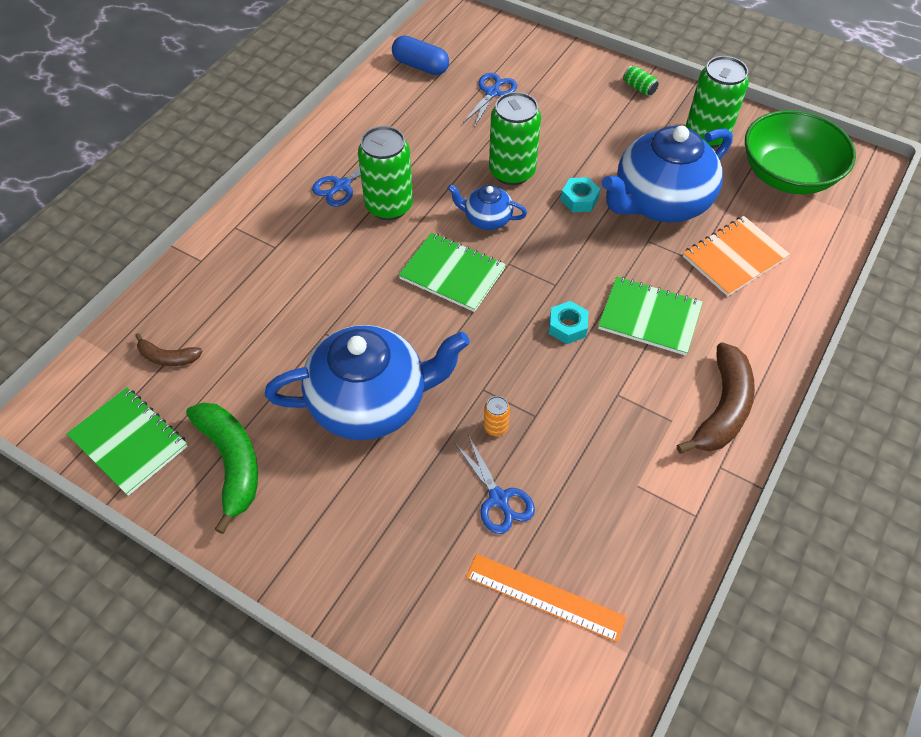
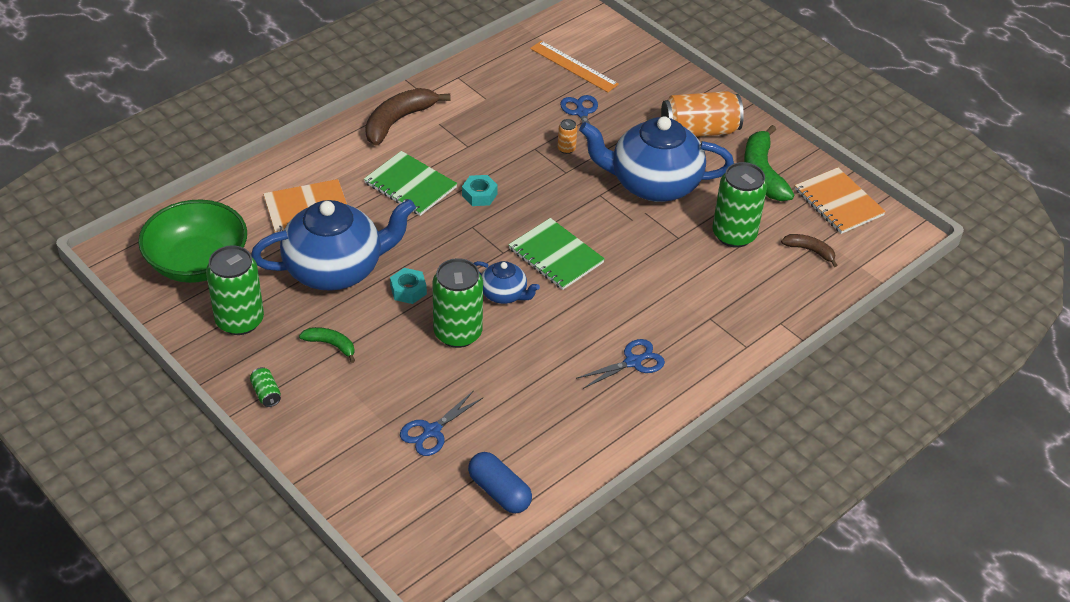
camera: 165 degrees left, 10 degrees down
(129, 441) = (838, 202): green notebook -> orange notebook
(328, 516) = (699, 131): none -> orange can
(389, 206) = (592, 329): green can -> green can (734, 235)
(615, 135) = (331, 345): none -> green banana

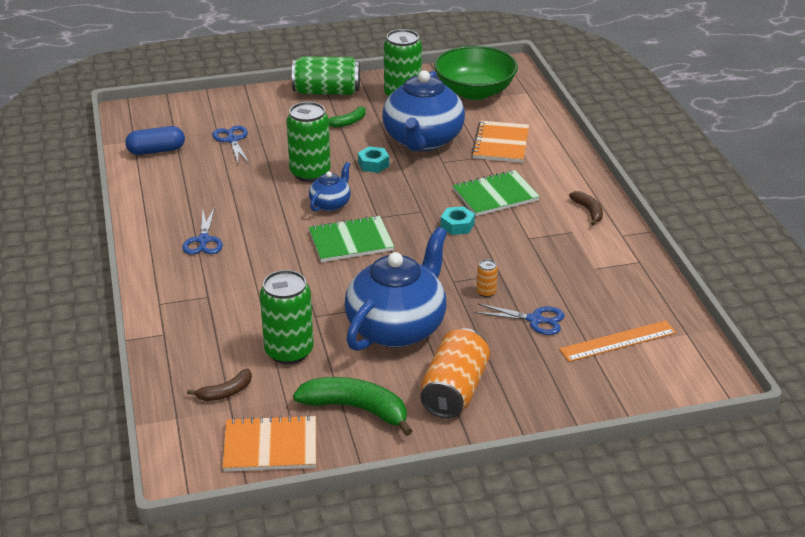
camera: 120 degrees right, 10 degrees down
(266, 393) = (326, 92): green can -> green can, size x2.33
(398, 121) = (588, 211): brown banana -> brown banana, size x0.54
(504, 294) = (330, 204): blue teapot -> blue teapot turned 150 degrees clockwise

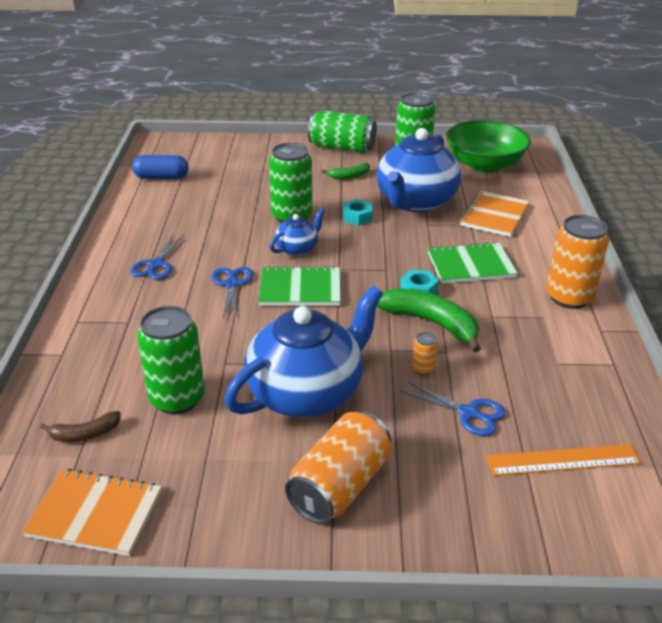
camera: 15 degrees right, 0 degrees up
(232, 140) = (234, 177): blue scissors -> blue scissors (232, 284)
(356, 409) = (216, 486): green banana -> green banana (431, 323)
(588, 211) = (569, 297): brown banana -> orange can

